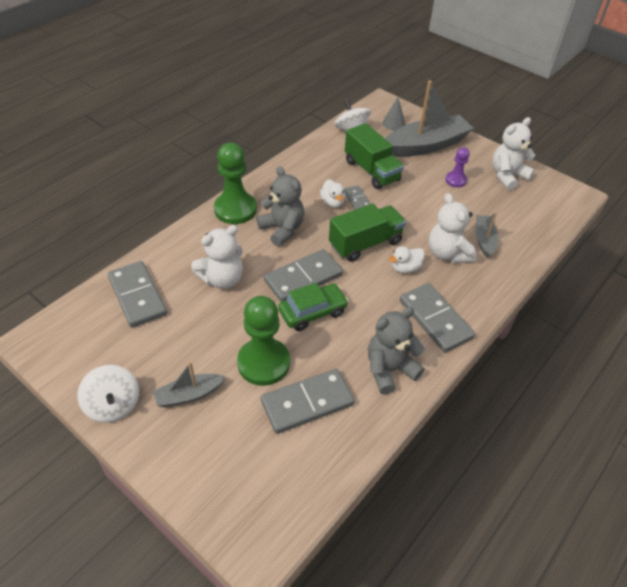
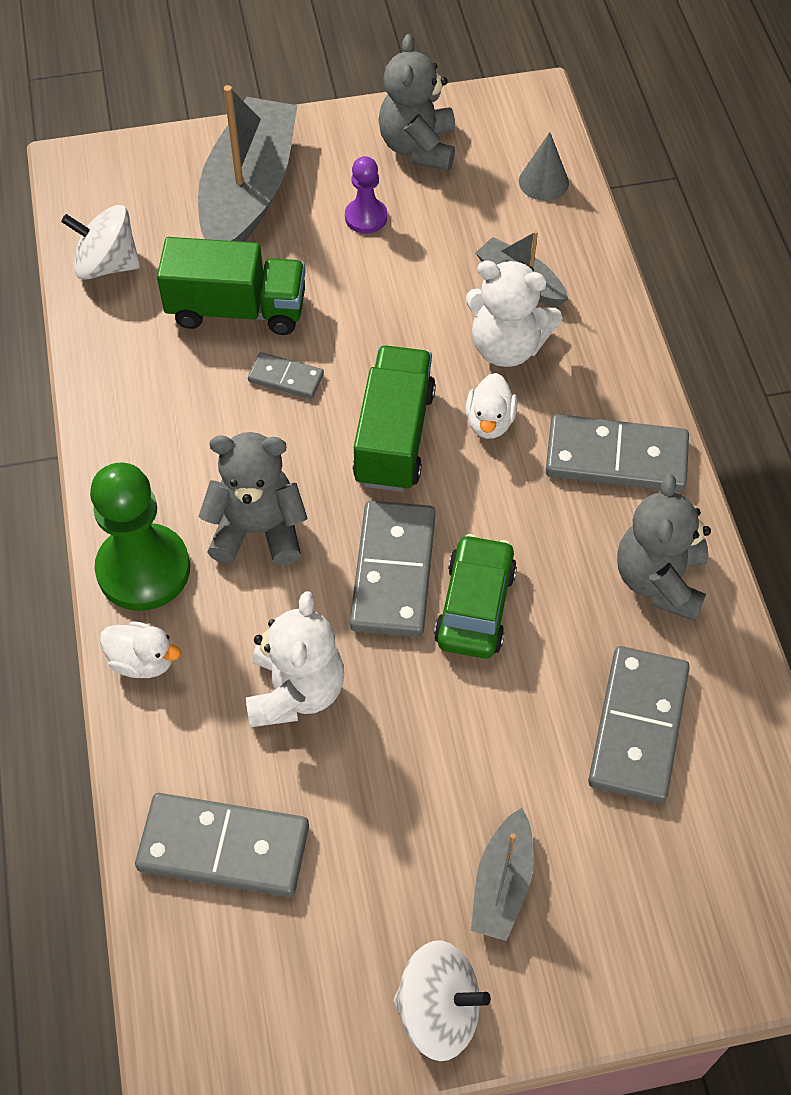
camera: 50 degrees left, 10 degrees up
(263, 363) = (521, 739): green pawn -> none
(332, 202) = (260, 416): white duck -> white duck (143, 661)
(393, 123) = (149, 193): grey cone -> grey cone (543, 182)
(507, 176) = (418, 147): white teddy bear -> grey teddy bear

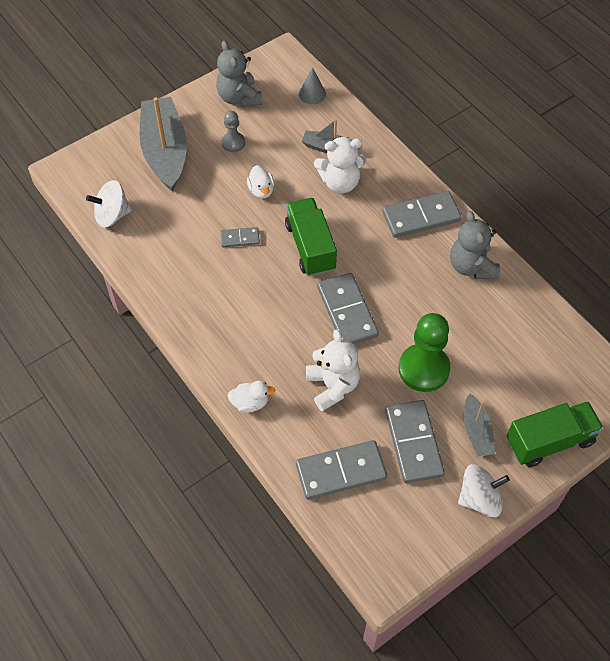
camera: 25 degrees left, 0 degrees up
(143, 569) = (224, 359): green pawn -> green pawn (423, 369)
(237, 309) = (194, 213): green truck -> green truck (549, 441)
(258, 530) = (270, 318): grey teddy bear -> none
(366, 217) = (233, 143): purple pawn -> grey pawn
(475, 606) = (394, 312): green car -> none
(489, 422) = (352, 222): white duck -> white duck (261, 190)
(638, 727) = (498, 336): grey domino -> grey domino (414, 443)

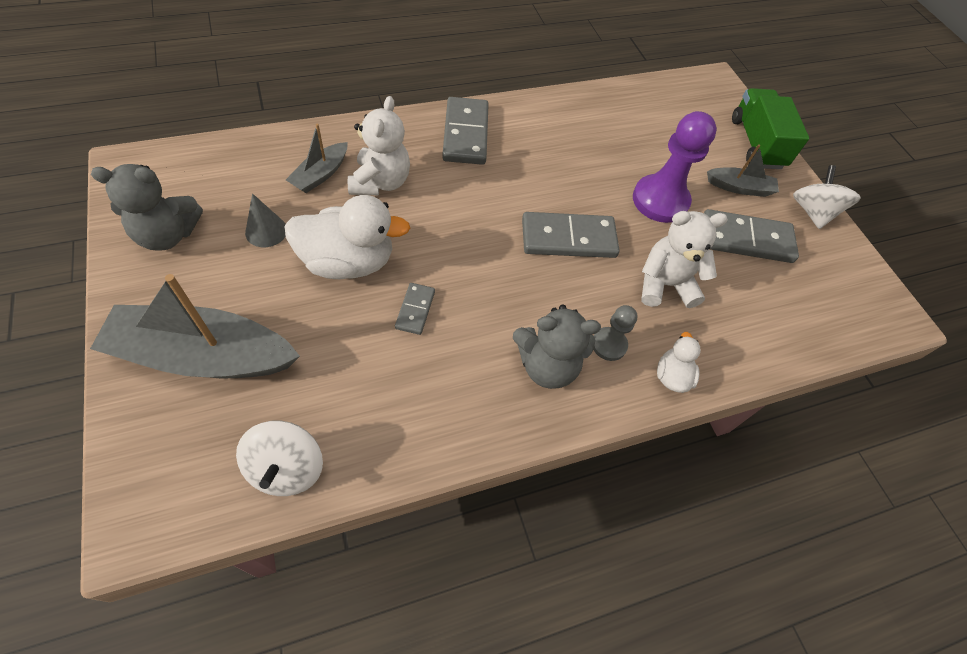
camera: 80 degrees left, 0 degrees up
(233, 143) = (245, 267): grey pawn -> grey pawn (609, 345)
(261, 190) = (348, 262): white duck -> white duck, size x1.98
(310, 247) = (463, 241): green truck -> none
(312, 94) = (221, 160): grey cone -> grey cone (266, 231)
(341, 471) = (774, 313): grey domino -> none
(423, 369) = (660, 200): green pawn -> purple pawn
(471, 266) = (546, 121): grey teddy bear -> grey teddy bear (547, 366)

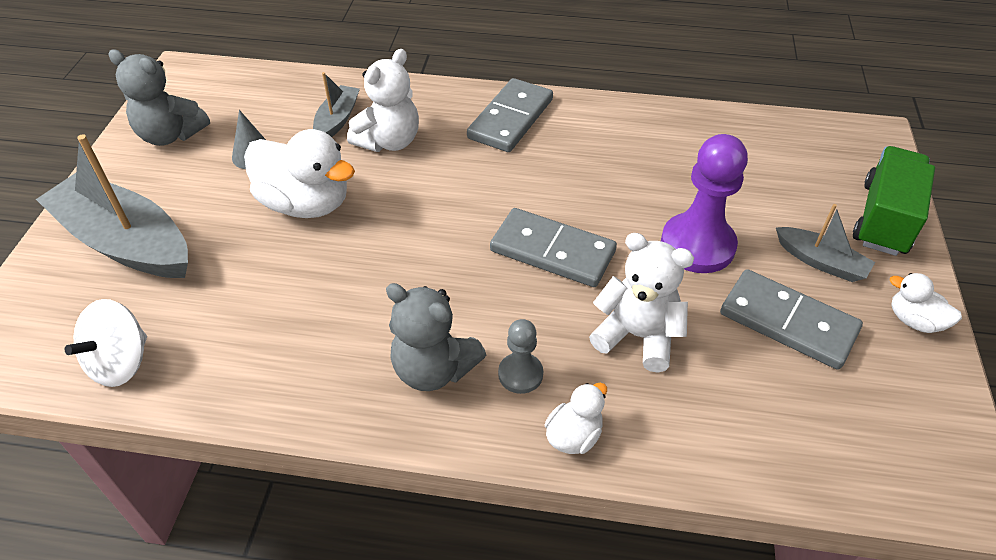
camera: 35 degrees right, 10 degrees down
(320, 175) = (337, 120): grey boat -> grey boat turned 135 degrees clockwise
(415, 310) = (337, 267): grey domino -> none
(812, 212) = (914, 321): white spinning top -> white duck

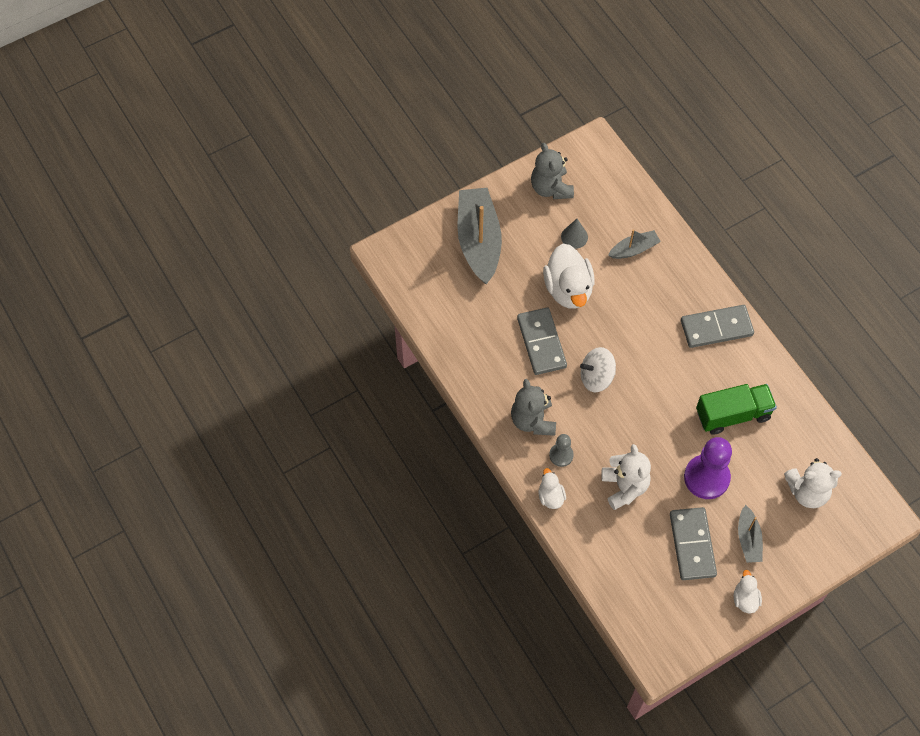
camera: 50 degrees right, 15 degrees up
(121, 362) = (429, 304): white spinning top -> white spinning top (596, 377)
(389, 141) = (643, 287): white teddy bear -> white teddy bear (807, 492)
(552, 251) = (641, 417): grey domino -> grey domino (541, 342)
(574, 435) = (551, 496): white duck -> white duck turned 105 degrees counterclockwise
(884, 219) = (811, 553): green truck -> green truck (733, 415)

